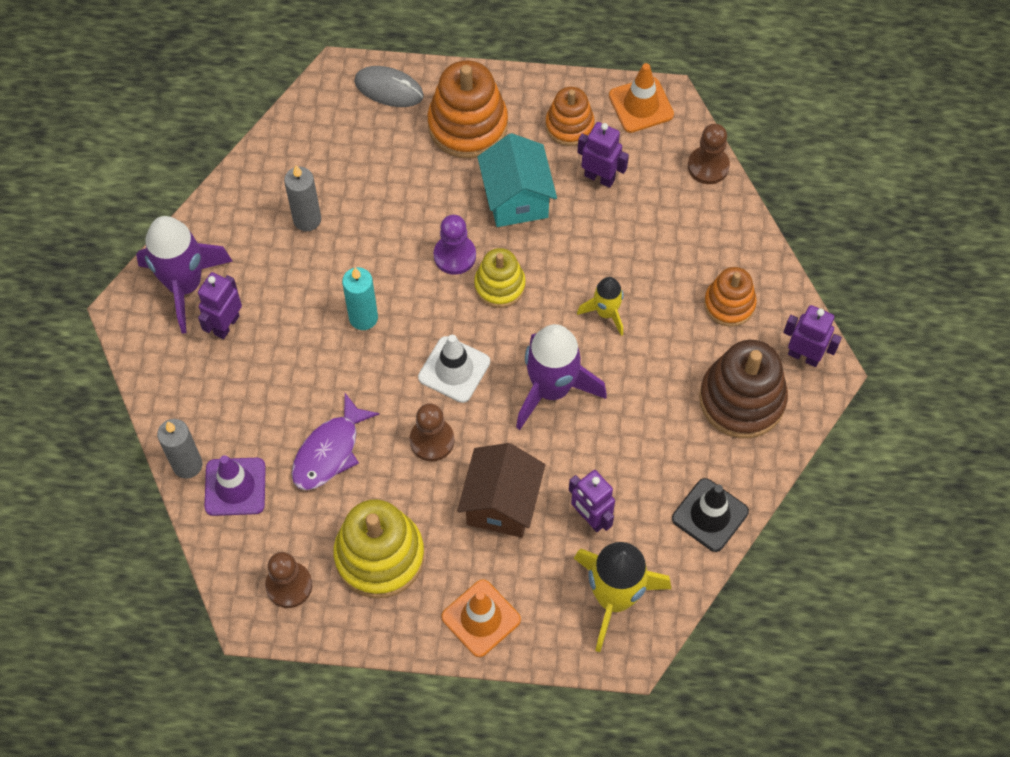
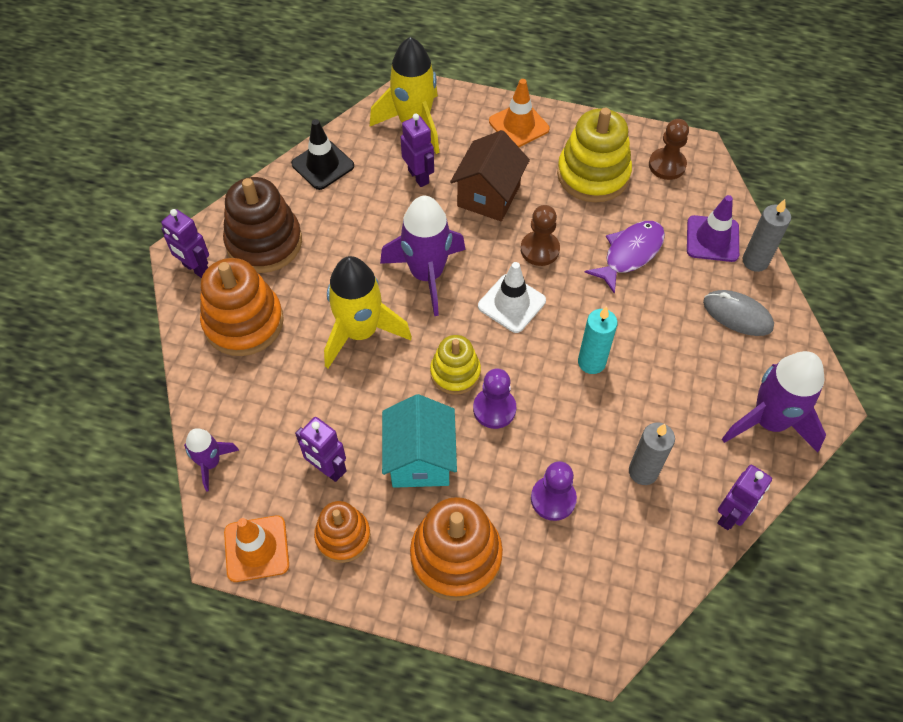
camera: 170 degrees left, 5 degrees down
(226, 325) = (725, 376): purple robot -> purple robot (730, 515)
(388, 183) = (553, 499): none -> purple pawn
(389, 89) = (540, 621): grey mouse -> grey mouse (737, 315)
(606, 313) = (360, 332): yellow rocket -> yellow rocket, size x1.84
(708, 166) = (210, 463): brown pawn -> purple rocket
(729, 304) = (243, 322): orange stacking toy -> orange stacking toy, size x1.64

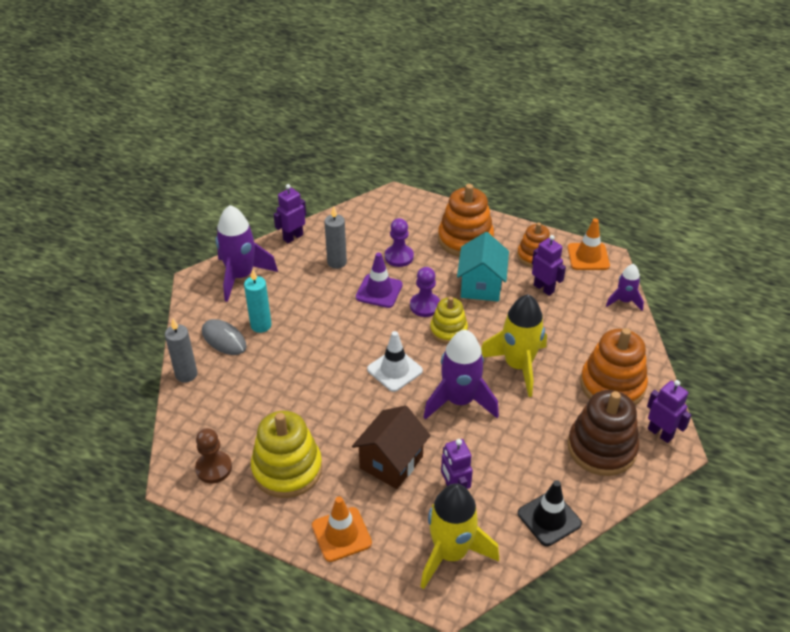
camera: 170 degrees left, 15 degrees down
(540, 249) = (359, 408): brown pawn -> none
(591, 362) = (347, 324): turquoise candle -> turquoise candle (261, 325)
(630, 254) = (285, 394): purple fish -> none
(712, 239) = (210, 396): purple traffic cone -> purple traffic cone (379, 291)

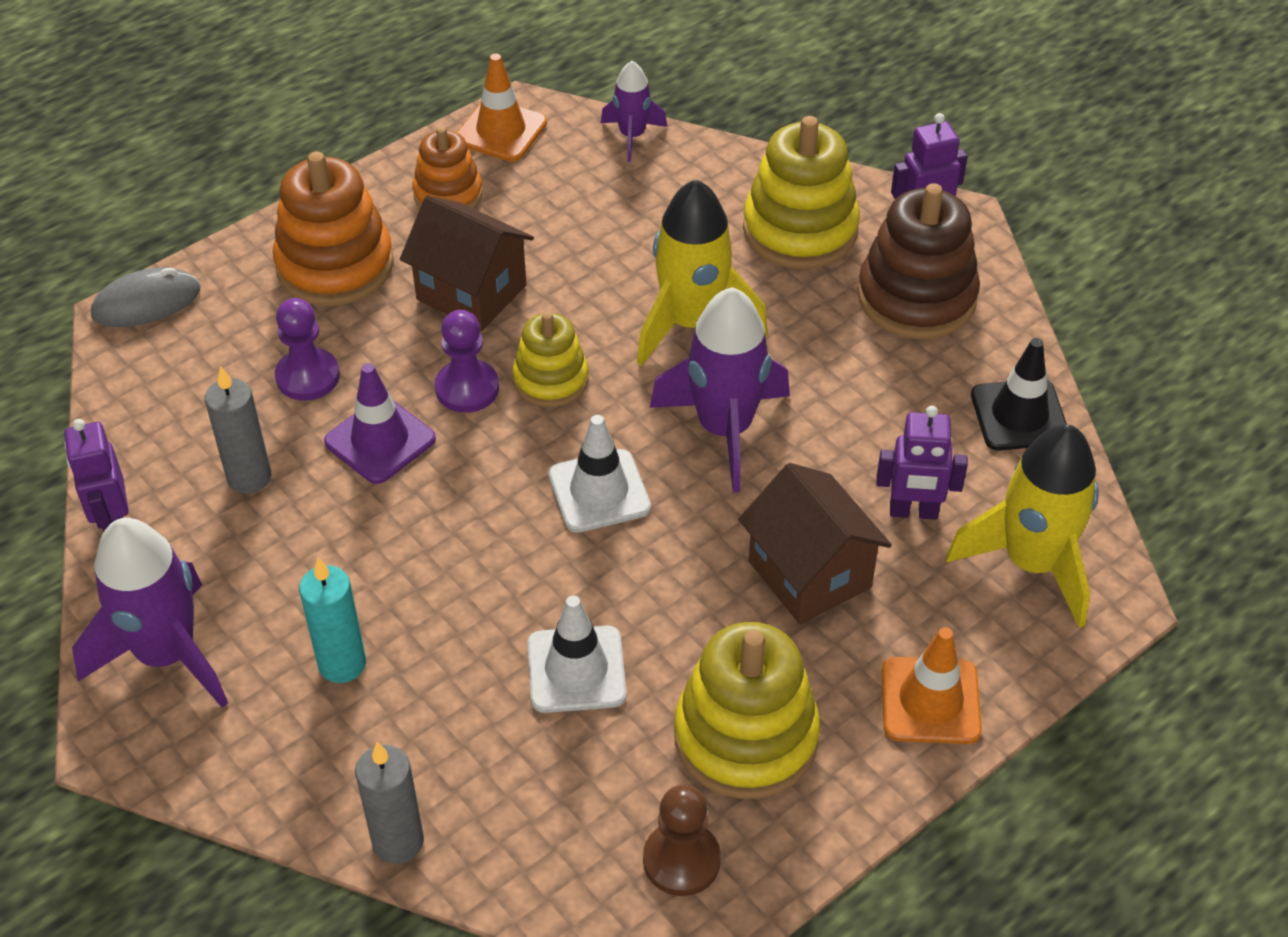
camera: 65 degrees left, 5 degrees up
(224, 339) = (339, 742): grey mouse -> grey mouse (146, 303)
(294, 398) = (576, 670): none -> white traffic cone
(481, 286) = (471, 292): turquoise house -> brown house
(544, 288) = (536, 216): purple robot -> none
(612, 385) = (800, 230): orange stacking toy -> yellow stacking toy

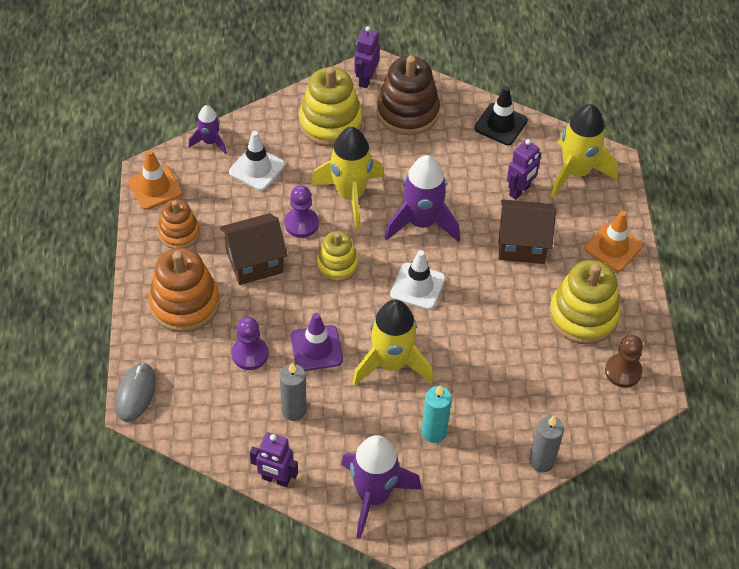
camera: 55 degrees left, 5 degrees up
(427, 541) = (391, 363): none -> yellow rocket
(467, 388) = (314, 298): purple pawn -> purple pawn (301, 224)
(576, 670) = (505, 351): white traffic cone -> white traffic cone (257, 168)

